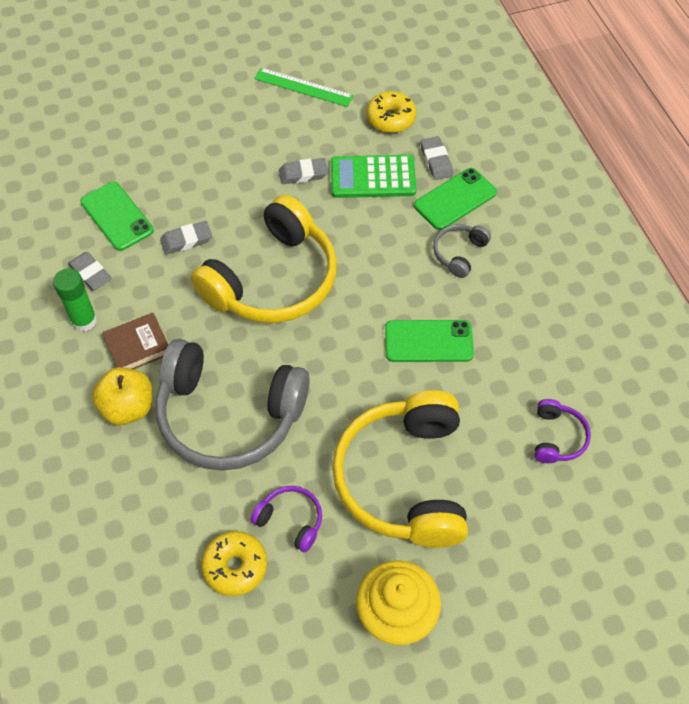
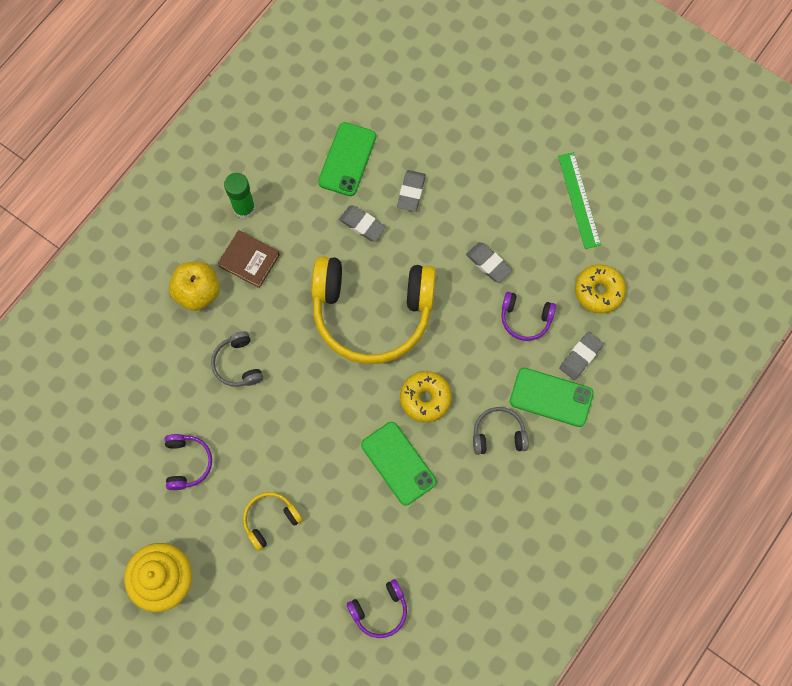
camera: 55 degrees right, 15 degrees up
(90, 273) = (285, 181): grey eraser -> grey eraser (411, 192)
(229, 415) = (238, 364): grey headphones -> grey headphones, size x0.43
(235, 566) = (131, 450): yellow donut -> yellow donut (425, 398)
(373, 177) = (525, 319): green calculator -> purple headphones
(404, 479) = (270, 520): yellow headphones -> yellow headphones, size x0.43

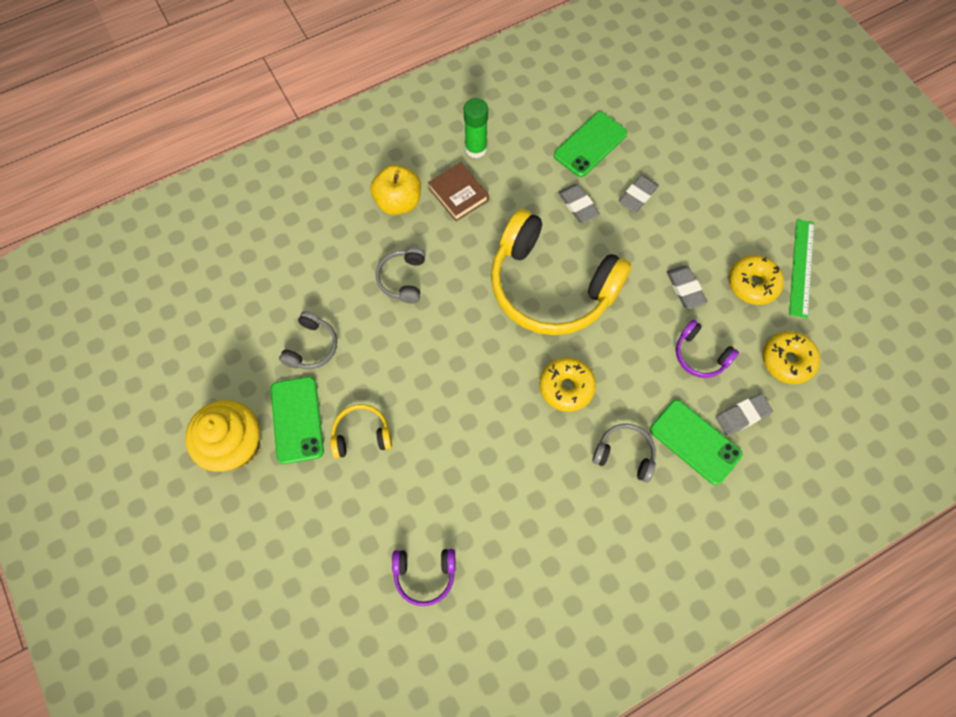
camera: 25 degrees right, 5 degrees down
(187, 463) = (312, 347): purple headphones -> grey headphones
(398, 463) = (511, 437): green phone -> green phone (297, 420)
(544, 233) = (753, 284): none -> yellow donut

